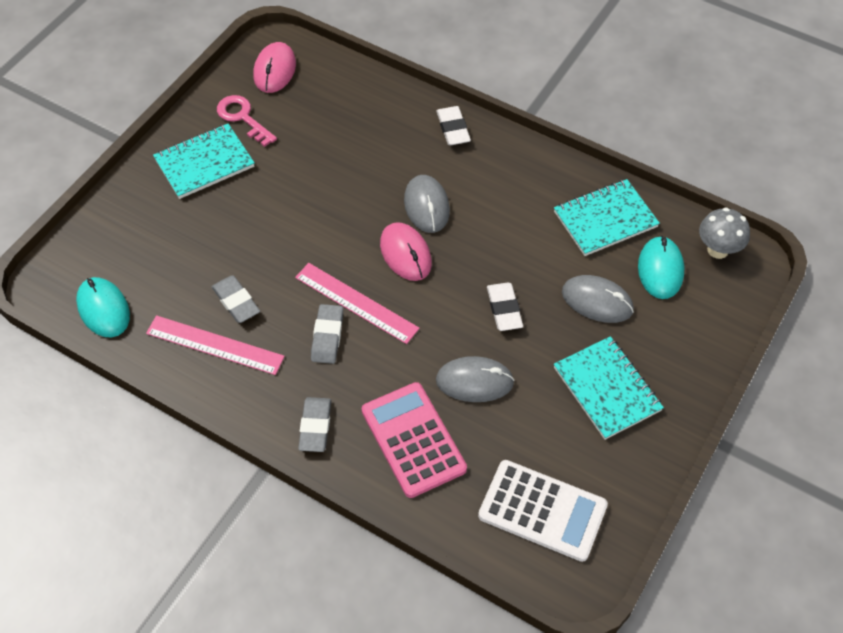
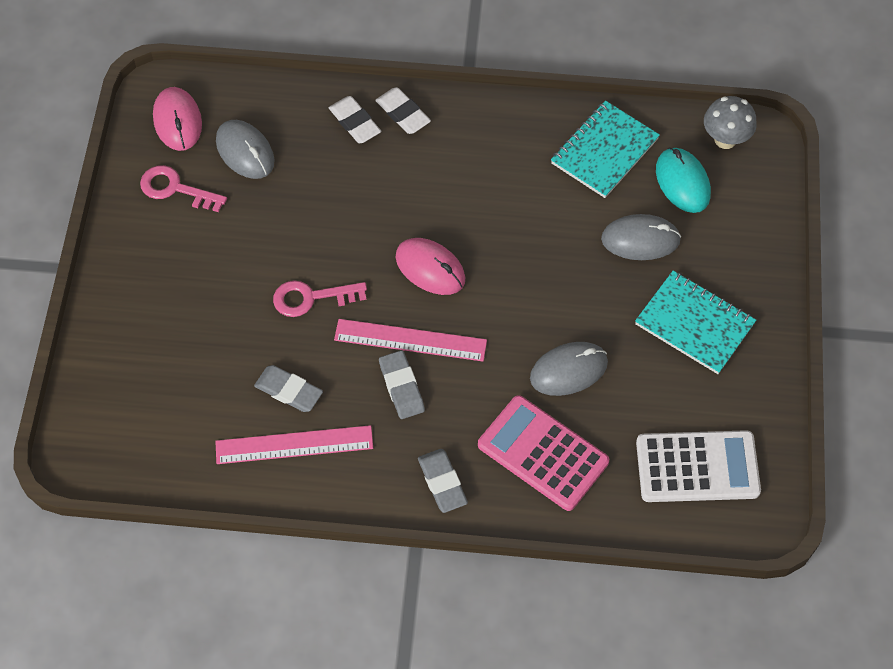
camera: 25 degrees left, 5 degrees up
(103, 309) = (156, 458): turquoise mouse -> none
(204, 163) = (164, 256): turquoise notebook -> none
(296, 238) = (311, 298): none -> pink key
(426, 206) = (423, 209): grey mouse -> grey mouse (245, 151)
(504, 309) = (557, 285): white eraser -> white eraser (354, 122)

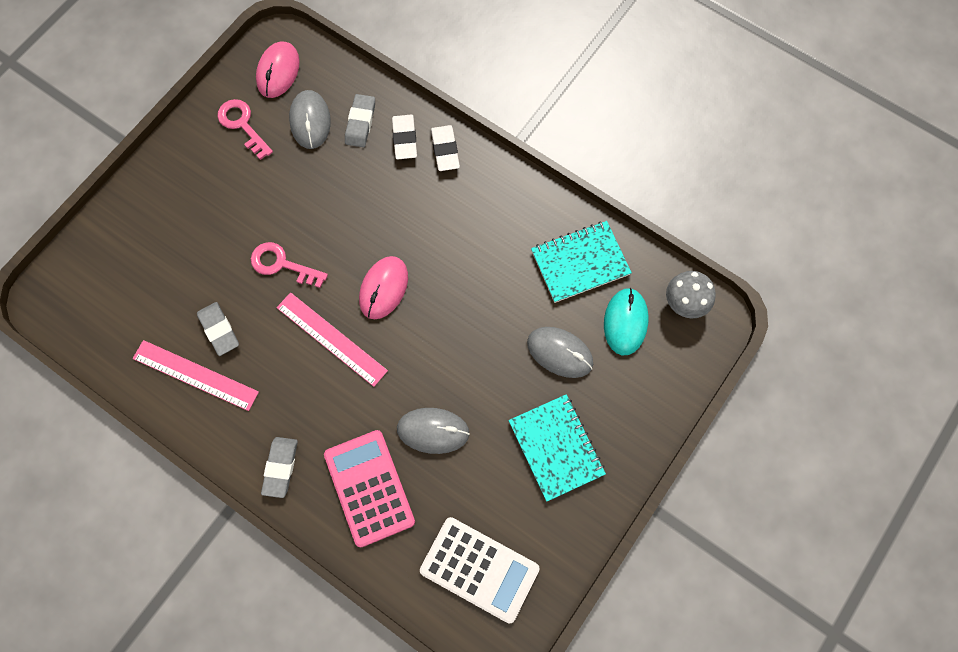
camera: 30 degrees right, 10 degrees up
(401, 387) = (301, 373): grey eraser -> grey eraser (360, 123)
(430, 268) = (383, 288): pink mouse -> pink mouse turned 45 degrees clockwise

